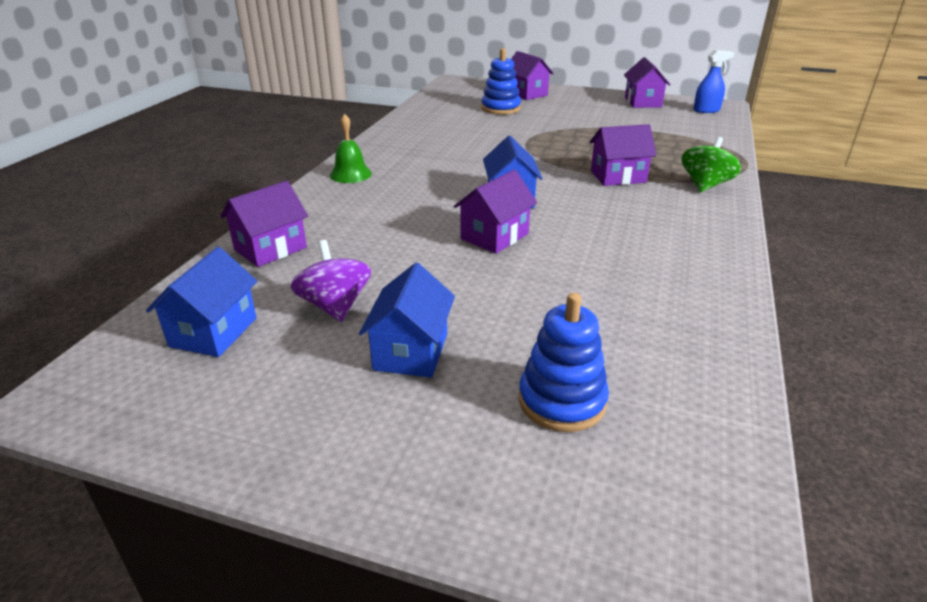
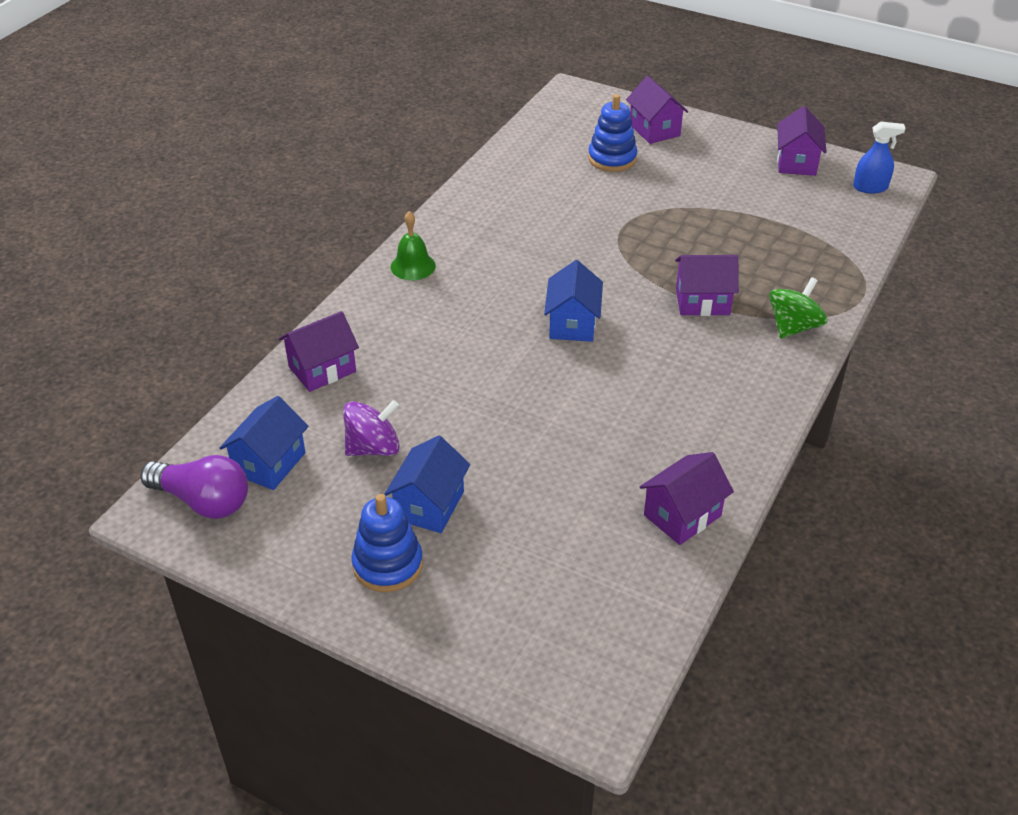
camera: 10 degrees right, 10 degrees up
(128, 378) = (203, 501): none -> purple light bulb
(335, 306) = (373, 448): purple spinning top -> purple spinning top turned 75 degrees clockwise
(494, 236) = (539, 378): purple house -> purple house (682, 515)
(562, 401) = (538, 569): blue stacking toy -> blue stacking toy (388, 564)

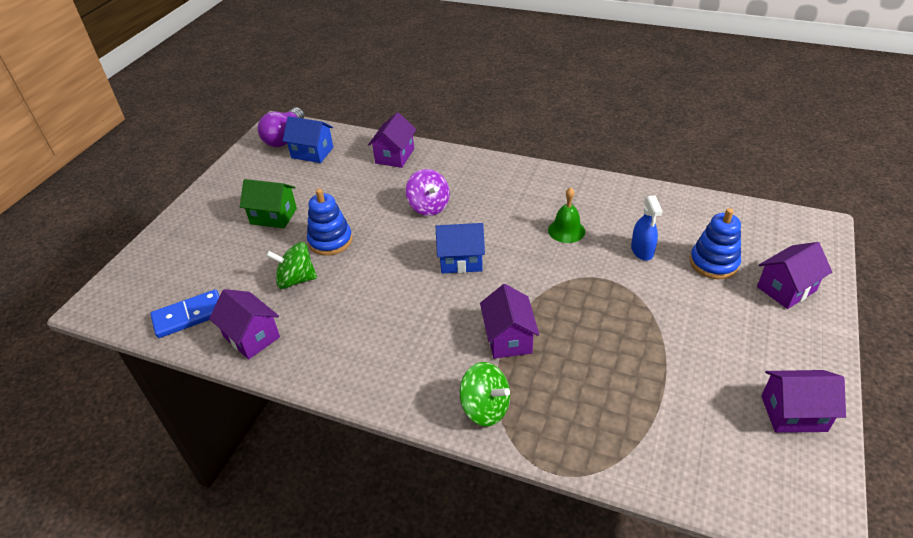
camera: 85 degrees right, 0 degrees up
(322, 369) = (394, 156): purple house -> purple house turned 60 degrees clockwise
(373, 448) = (324, 187): purple spinning top -> purple spinning top (429, 206)
(388, 564) = (228, 207): blue stacking toy -> blue stacking toy (330, 241)
(413, 266) = (511, 174): green bell -> green bell (566, 230)
(429, 505) = (273, 216): blue house -> green house
(580, 475) = (296, 279): none -> green spinning top
(636, 588) = (189, 316): none -> blue domino
(870, 187) = (778, 491): blue spray bottle -> blue spray bottle (642, 251)

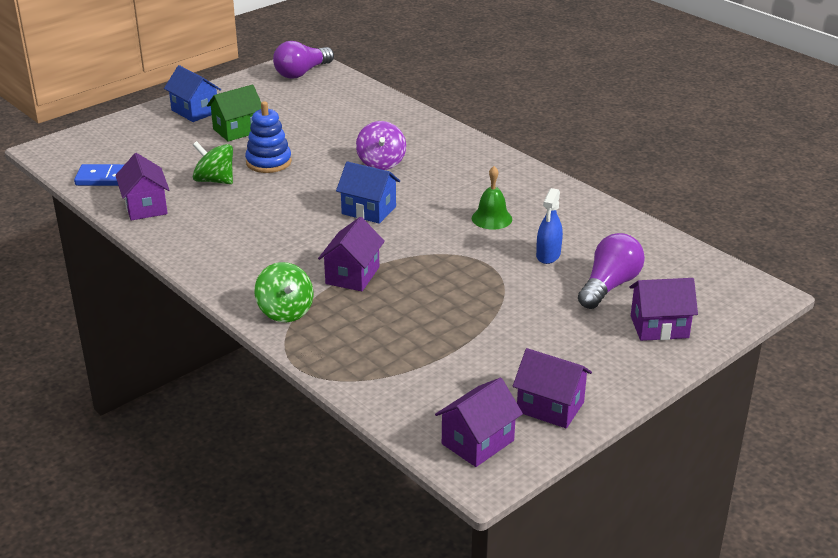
camera: 25 degrees right, 10 degrees down
(273, 216) = (237, 130): green house -> green house turned 75 degrees counterclockwise
(312, 152) = (316, 91): blue house -> blue house (195, 111)
(394, 156) = (389, 115): purple house -> purple house (477, 442)
(713, 263) = (609, 286): blue stacking toy -> purple light bulb

